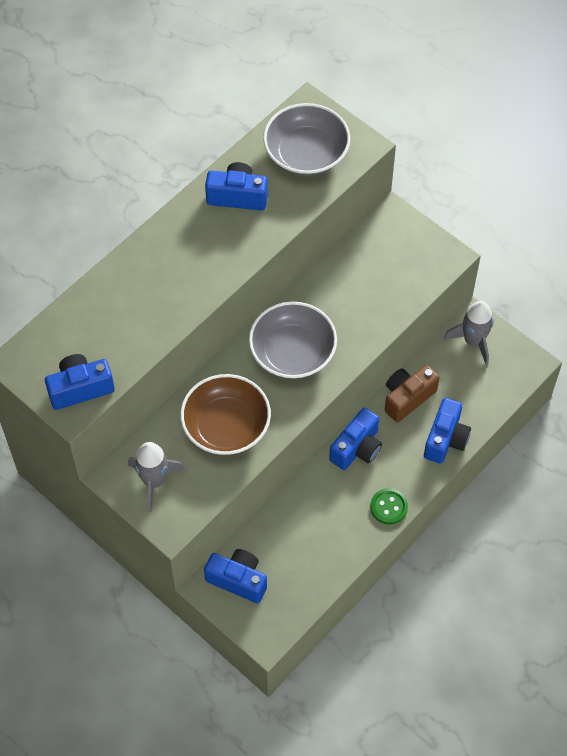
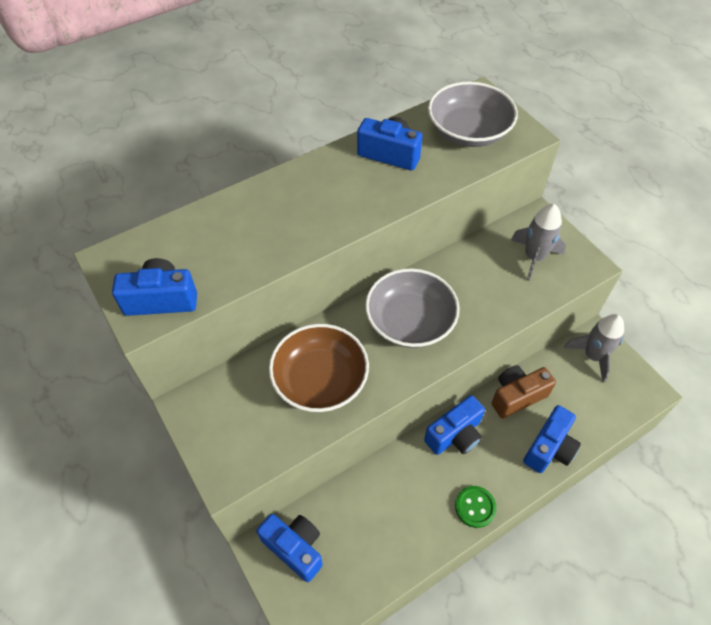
camera: 15 degrees right, 5 degrees down
(154, 481) = (225, 420): grey rocket -> grey rocket (534, 257)

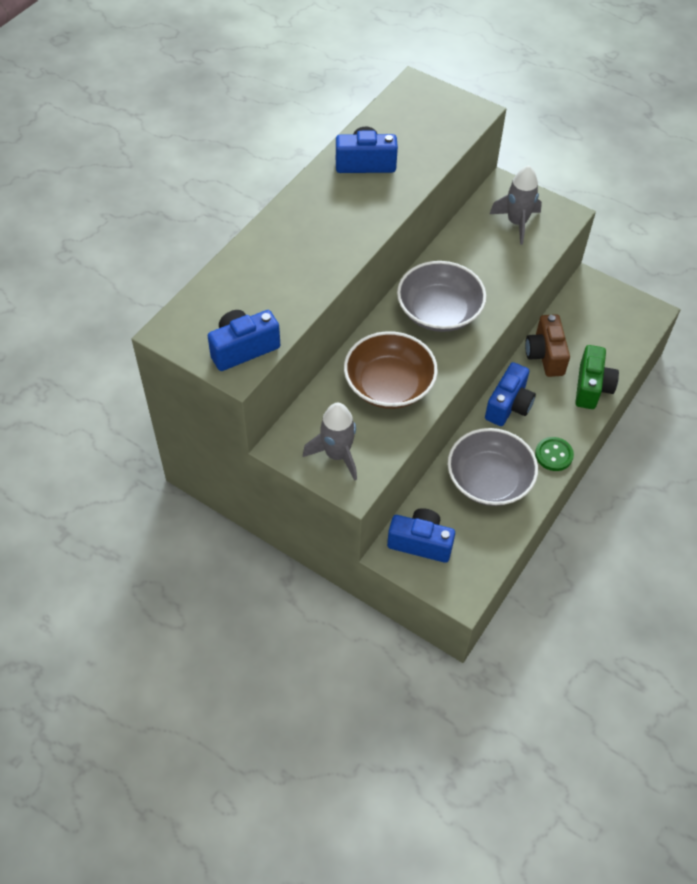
camera: 25 degrees left, 0 degrees up
(468, 131) = (423, 122): grey bowl -> grey bowl (489, 480)
(517, 396) = (545, 355): brown camera -> brown camera turned 45 degrees counterclockwise
(549, 448) = (591, 387): blue camera -> green camera
(593, 356) = (593, 300): grey rocket -> grey rocket (337, 455)

